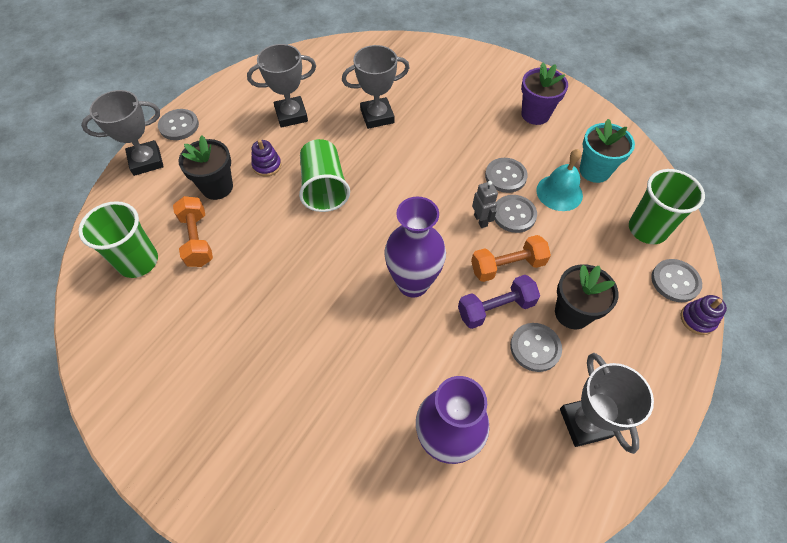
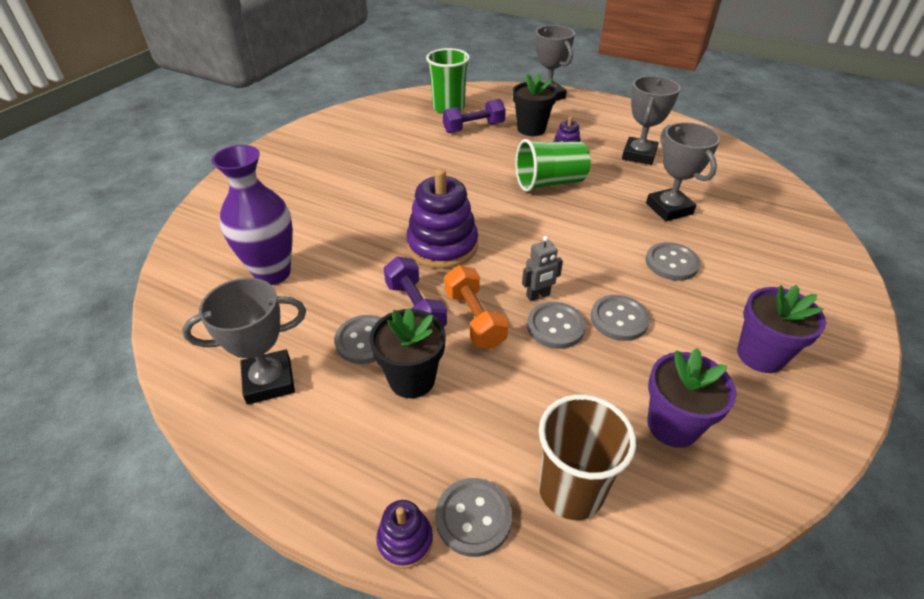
camera: 85 degrees right, 15 degrees down
(179, 126) = (594, 103): grey button -> grey button (671, 263)
(197, 239) = (473, 128): orange dumbbell -> purple dumbbell
(291, 115) = (639, 155): grey trophy -> grey trophy turned 45 degrees clockwise
(413, 283) = (442, 246): purple vase -> purple stacking toy
(559, 192) = (610, 376): turquoise bell -> none
(594, 171) = (672, 425): turquoise flower pot -> purple flower pot
(647, 229) = (571, 490): green cup -> brown cup

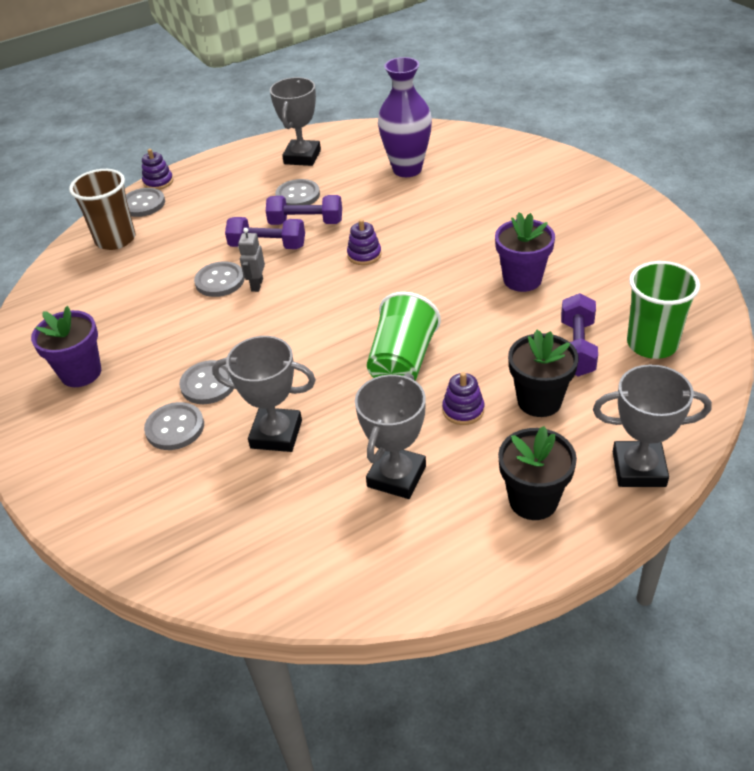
camera: 125 degrees right, 0 degrees up
(412, 379) = (247, 206): black flower pot -> black flower pot (533, 500)
(442, 246) = (364, 255): purple stacking toy -> purple stacking toy, size x0.49
(474, 319) = (268, 246): orange dumbbell -> purple dumbbell
(619, 319) = (190, 316): grey button -> grey button (175, 428)
(639, 155) = (396, 476): grey trophy -> grey trophy turned 60 degrees clockwise
(672, 425) = (96, 296): purple flower pot -> purple flower pot (522, 279)

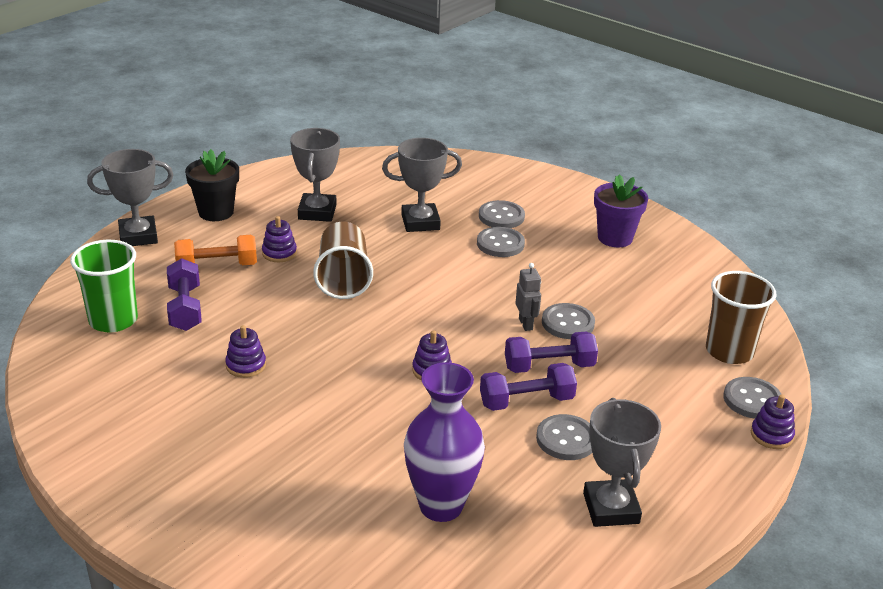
camera: 155 degrees right, 10 degrees down
(402, 361) = (343, 278): green cup -> brown cup
(522, 279) = (246, 365): purple flower pot -> purple stacking toy
(539, 401) = (217, 266): black flower pot -> orange dumbbell

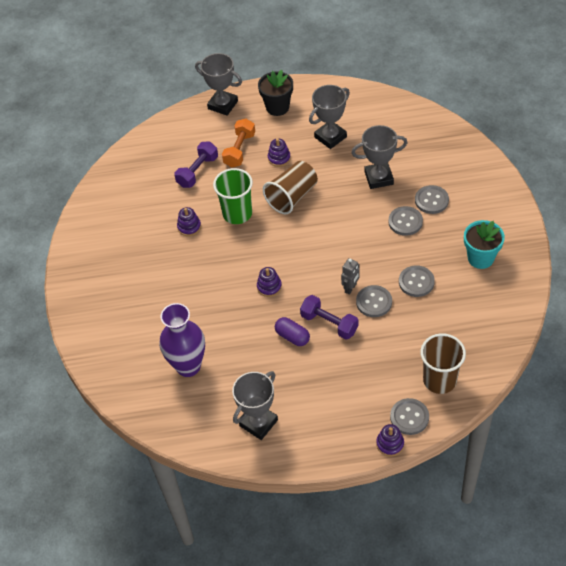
camera: 50 degrees right, 20 degrees up
(113, 320) = (160, 160): green cup -> green cup (237, 213)
(217, 266) = (239, 150): orange dumbbell -> orange dumbbell turned 75 degrees clockwise
(420, 222) = (379, 178): grey trophy -> grey trophy turned 45 degrees counterclockwise
(526, 401) = (292, 336): purple dumbbell -> purple capsule
(566, 439) = (284, 372): grey button -> grey button (416, 282)
(615, 238) = (480, 258): purple flower pot -> turquoise flower pot

